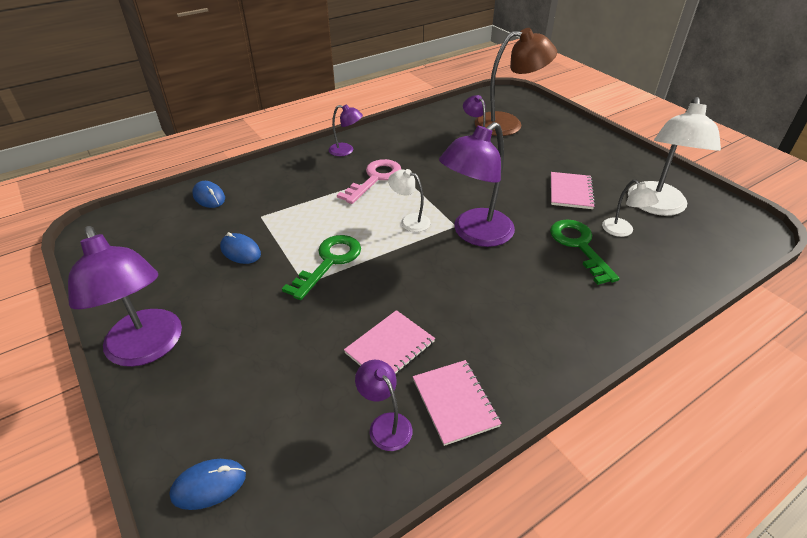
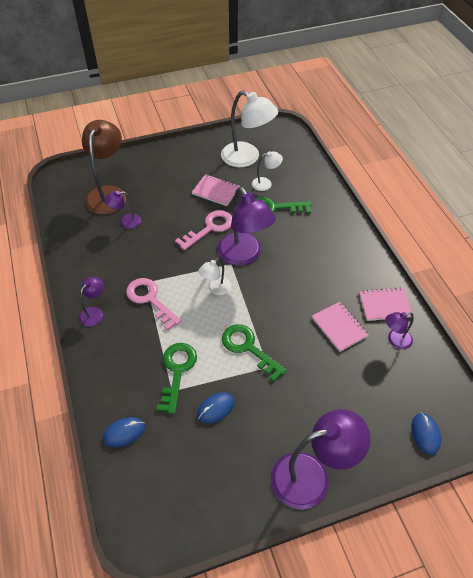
camera: 75 degrees left, 10 degrees up
(286, 214) = (177, 371): none -> green key
(504, 199) = (210, 228): none -> pink key

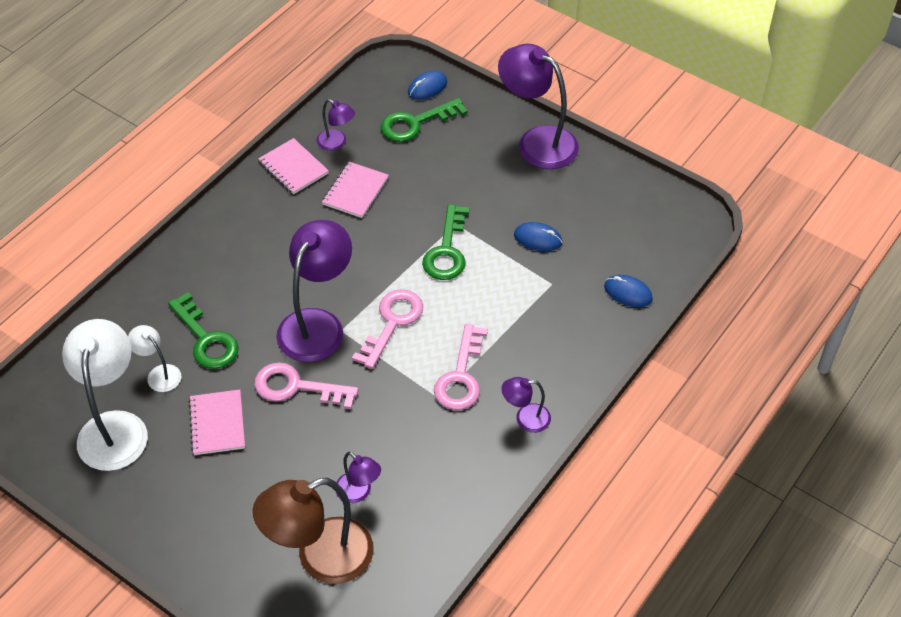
camera: 125 degrees left, 0 degrees up
(177, 371) = (527, 293): green key -> green key (415, 123)
(216, 289) = (392, 322): white lamp -> pink key

